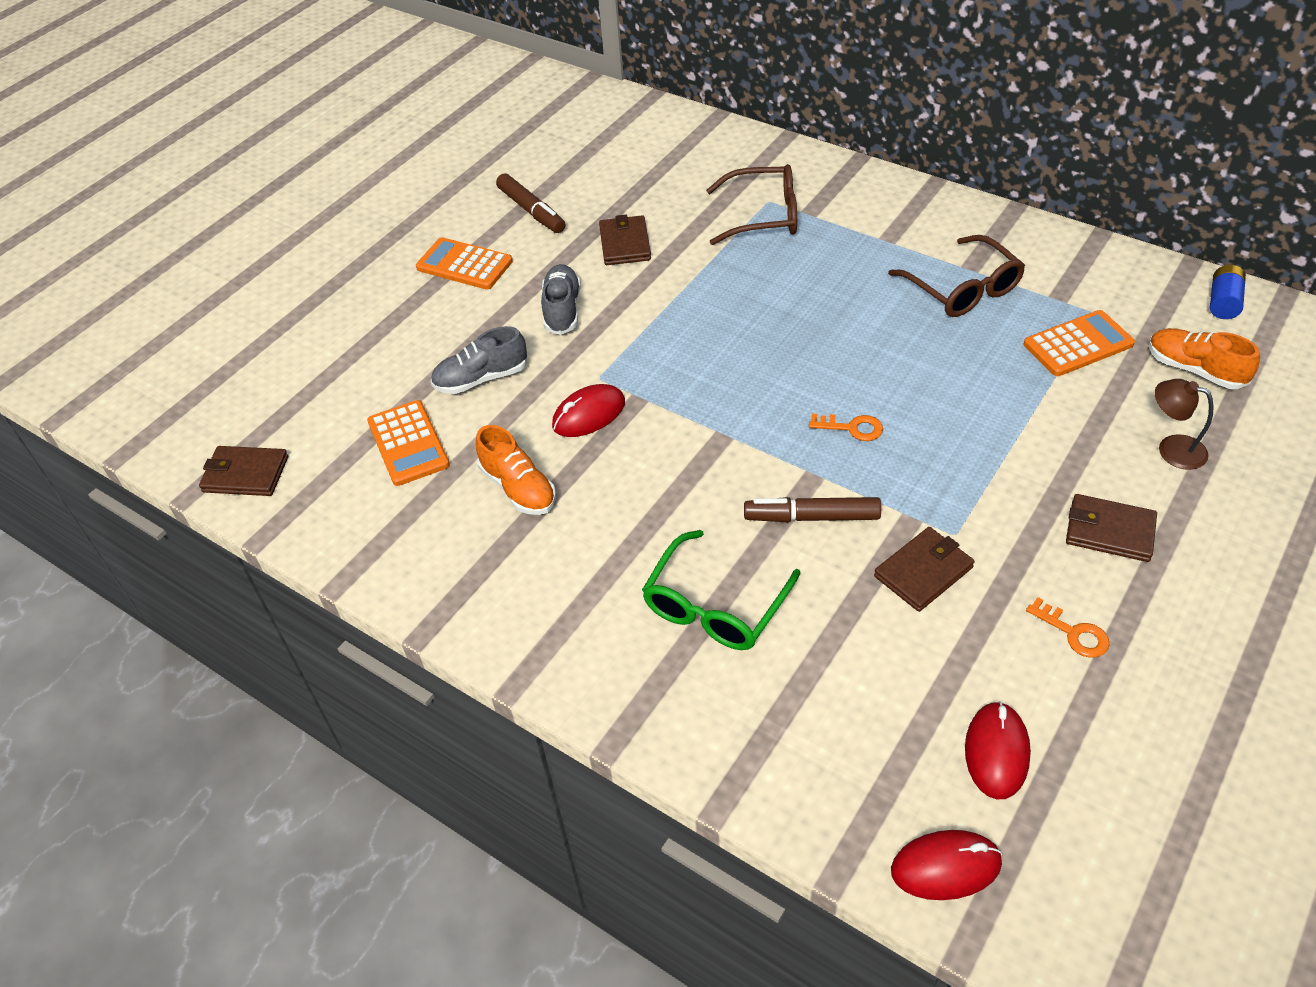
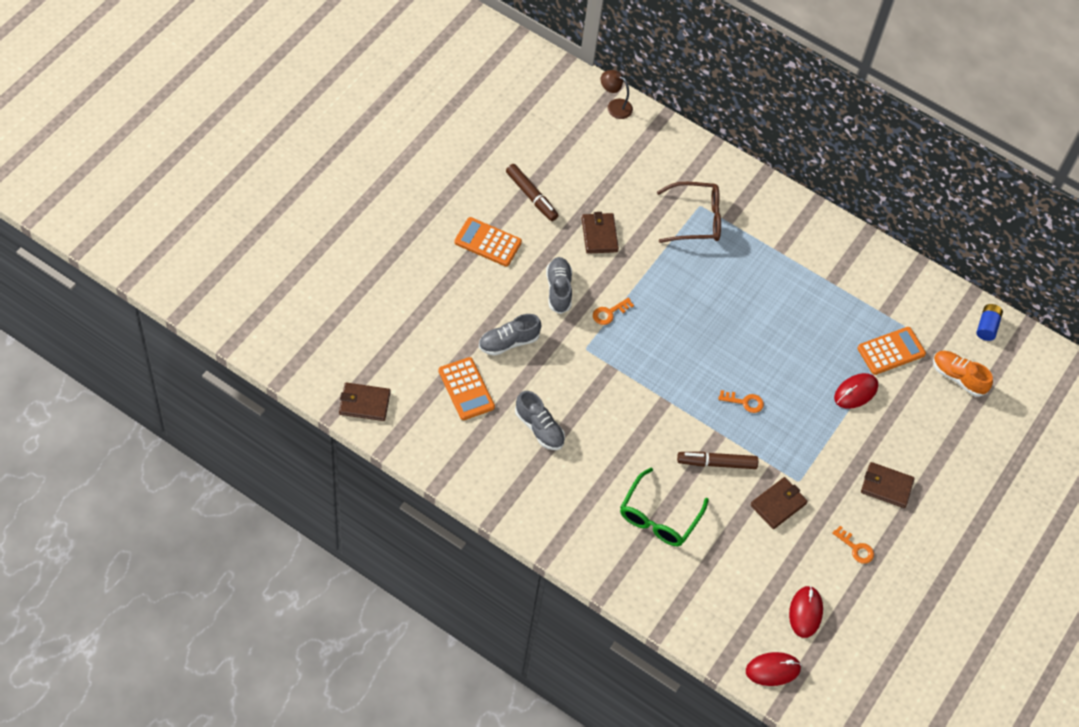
camera: 10 degrees left, 10 degrees up
(518, 488) = (539, 428): orange shoe -> grey shoe
(589, 414) = (580, 377): red mouse -> red mouse (855, 392)
(637, 331) = (609, 313): none -> orange key
(962, 289) = (824, 298): brown glasses -> none
(1172, 448) = (932, 434): brown lamp -> brown lamp (614, 106)

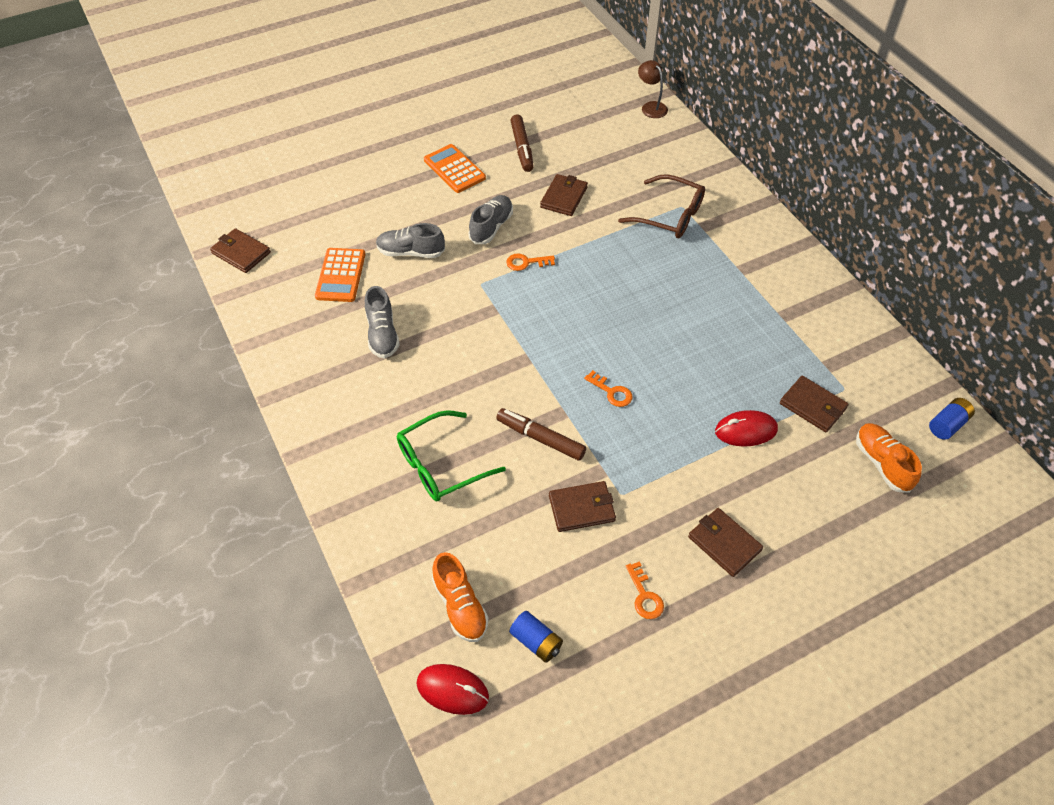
camera: 35 degrees right, 5 degrees down
(741, 613) = (460, 606): none -> orange shoe
(805, 612) = (536, 641): red mouse -> blue battery
(891, 351) = (813, 406): orange calculator -> brown wallet

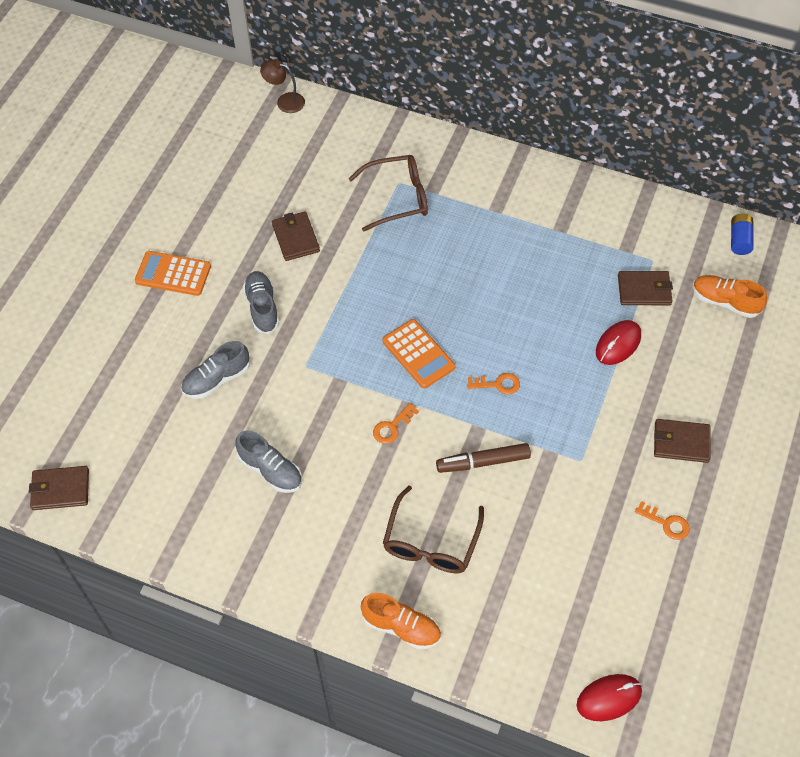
camera: 40 degrees left, 5 degrees up
(341, 275) = (177, 444): orange calculator -> orange calculator (418, 354)
(441, 465) = (431, 541): green glasses -> brown glasses
(460, 606) = (554, 635): orange shoe -> orange shoe (401, 627)
(522, 148) = (213, 214): brown marker -> none
(526, 262) = (324, 320): orange key -> orange key (392, 427)
(536, 641) = (629, 616): blue battery -> none
(582, 508) = (564, 493): brown wallet -> none

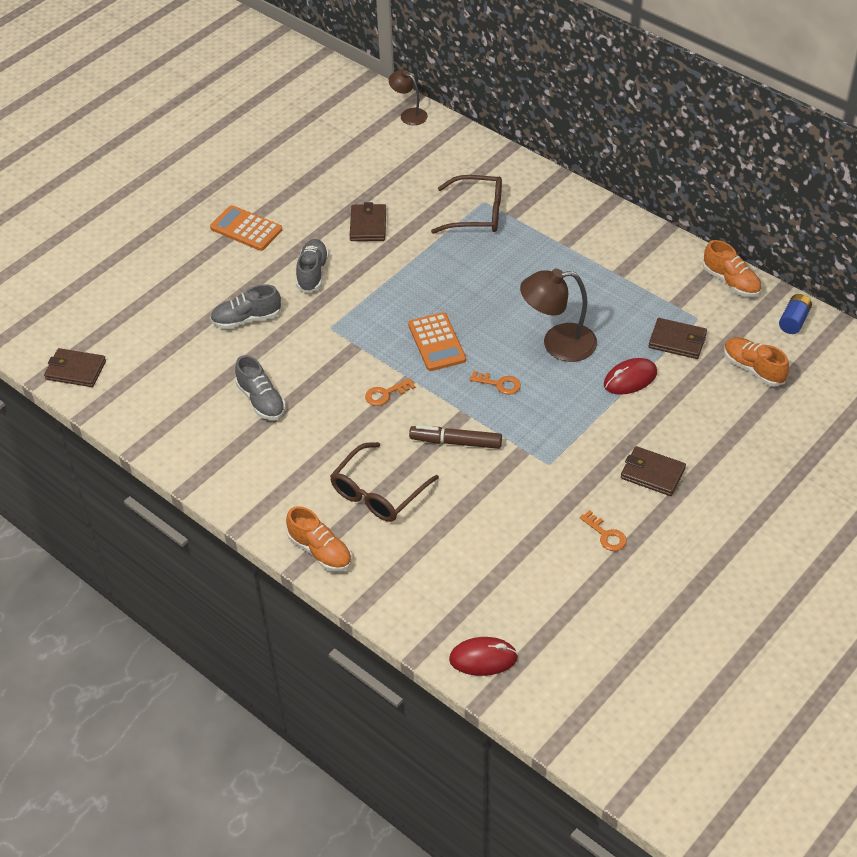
camera: 20 degrees right, 10 degrees down
(535, 324) = (558, 344): none -> brown lamp
(666, 212) = (731, 282): none -> orange shoe

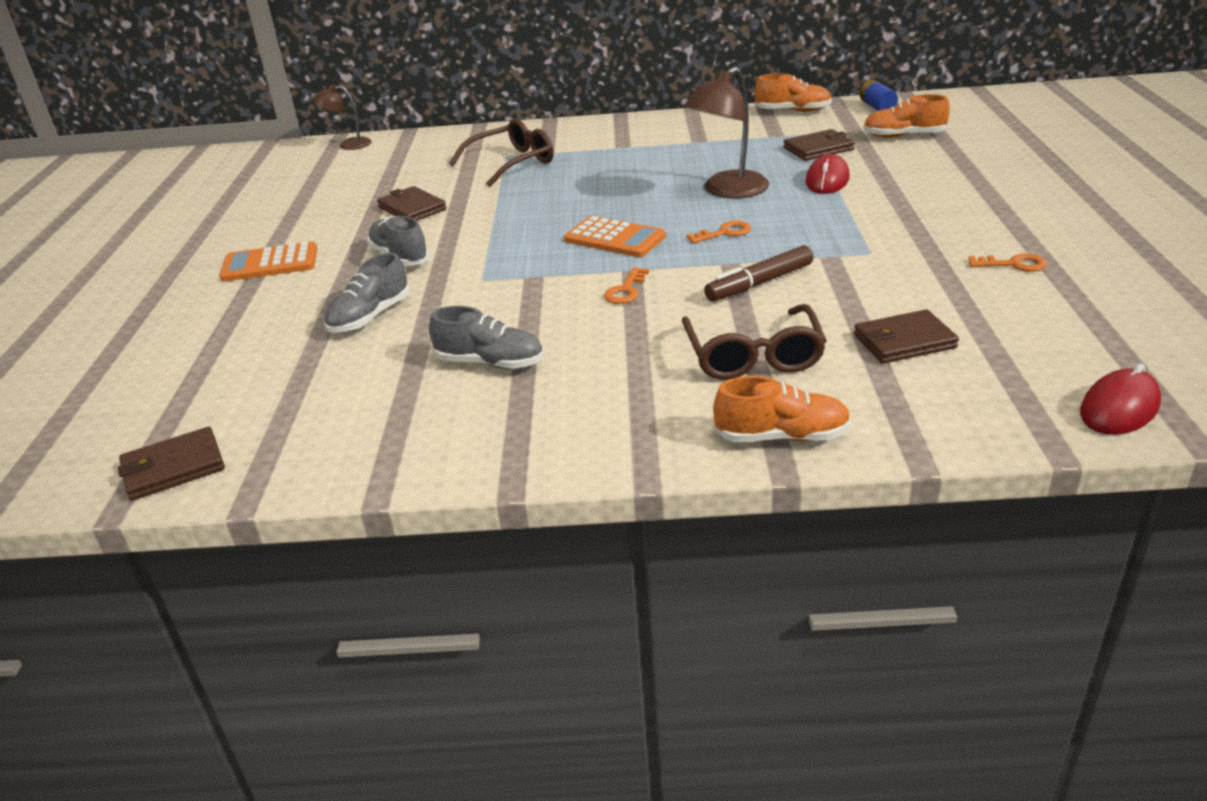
camera: 40 degrees left, 15 degrees down
(652, 473) = (962, 214): brown wallet -> brown wallet (904, 341)

